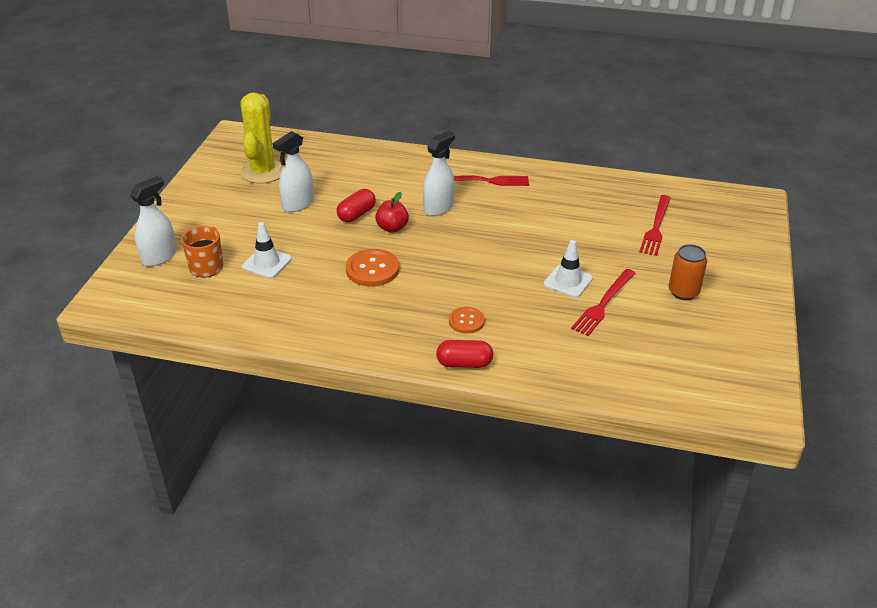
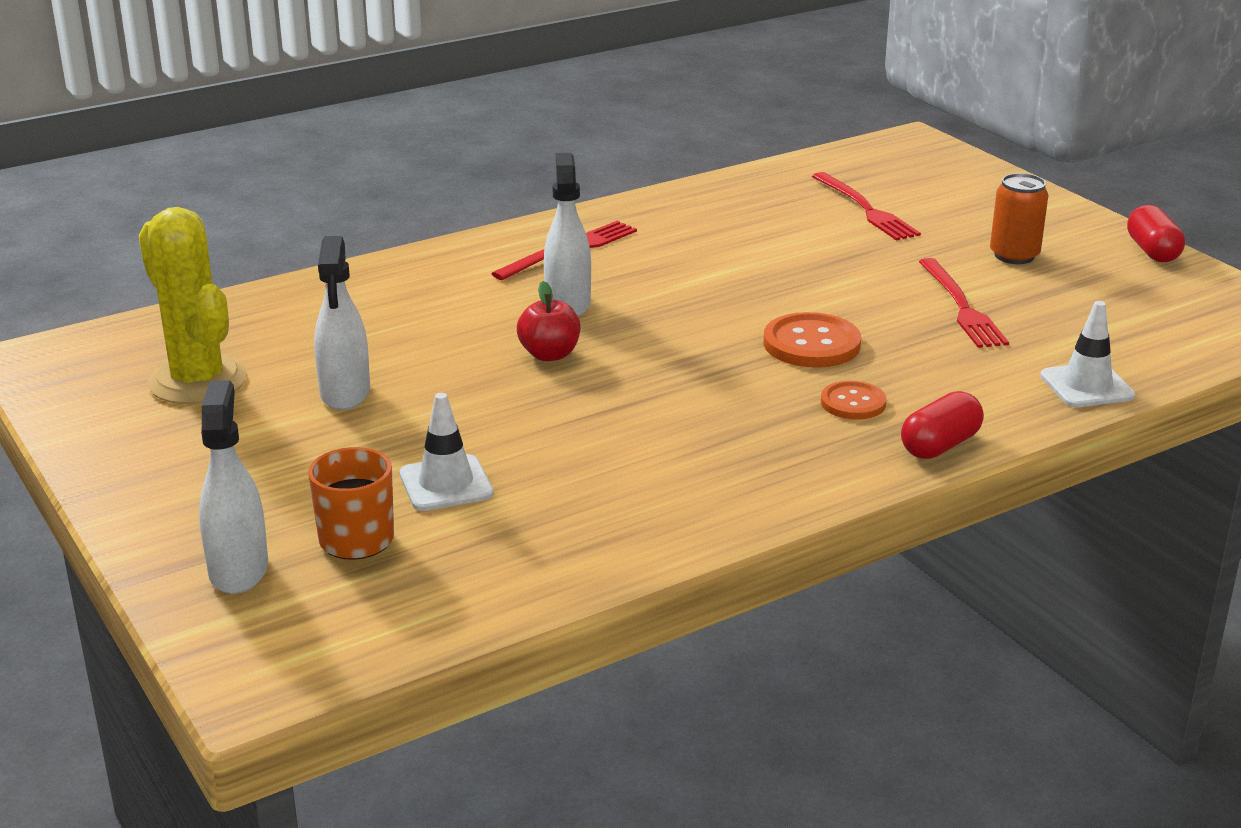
camera: 45 degrees left, 10 degrees down
(356, 214) = (465, 364): red capsule -> red capsule (1152, 251)
(372, 269) = (620, 412): orange button -> orange button (811, 344)
(568, 281) = (881, 304): white traffic cone -> white traffic cone (1086, 386)

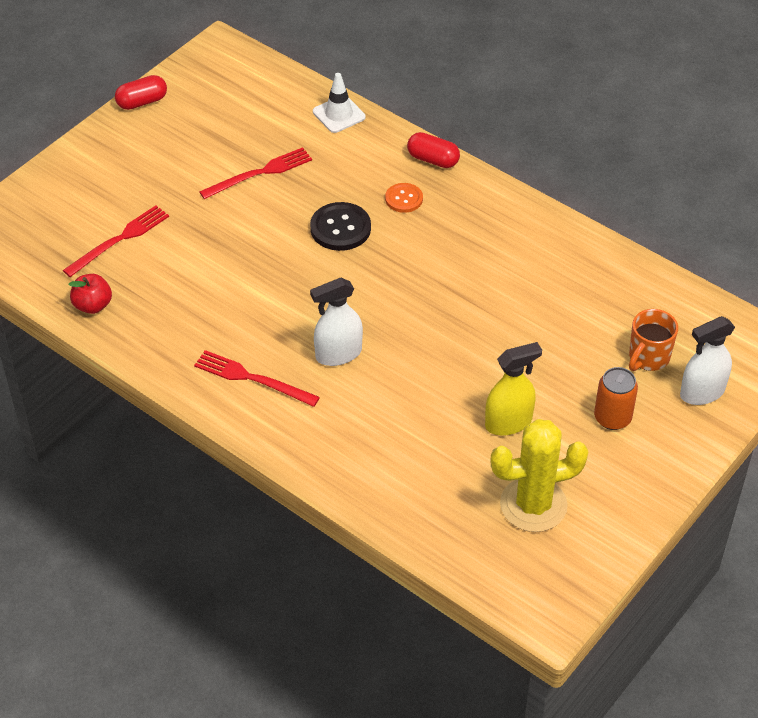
camera: 110 degrees left, 20 degrees up
(197, 381) = (533, 505): yellow cactus -> yellow cactus turned 45 degrees clockwise
(345, 393) = (508, 422): white spray bottle -> yellow spray bottle
(446, 484) = (578, 339): white traffic cone -> none
(549, 354) = (411, 342): red apple -> red apple (93, 305)
(811, 344) = (340, 228): orange button -> black button
(1014, 255) = (173, 160): orange can -> orange can (612, 418)

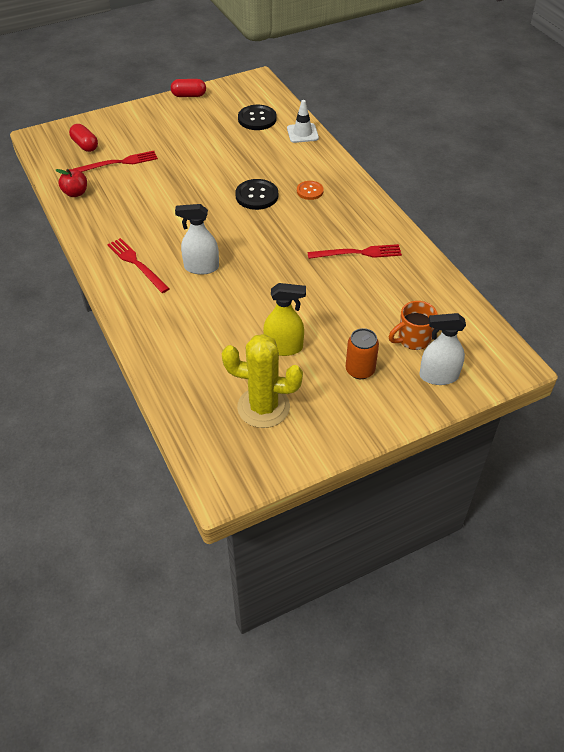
camera: 25 degrees right, 0 degrees up
(260, 173) = (229, 151): red fork -> red fork (358, 253)
(263, 111) = (257, 119): none -> black button
(433, 160) = (345, 174): red capsule -> red capsule (85, 145)

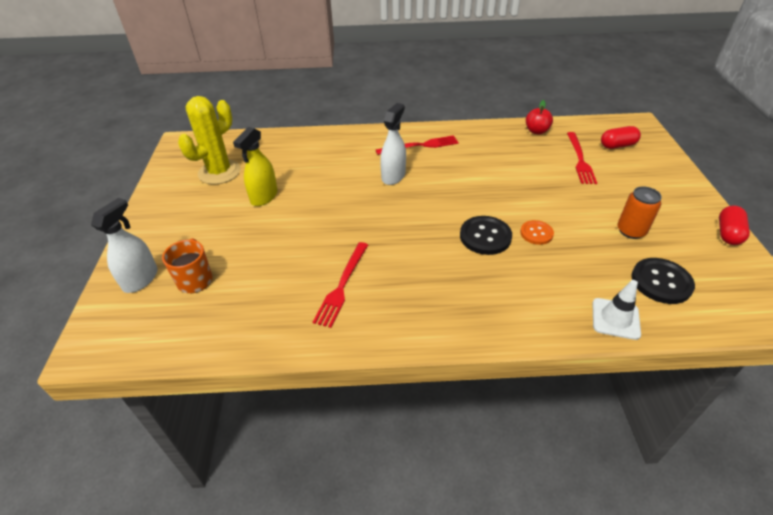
camera: 115 degrees right, 5 degrees down
(310, 191) = (475, 282): orange button -> orange button (536, 233)
(360, 370) = (199, 231): orange can -> orange can (631, 231)

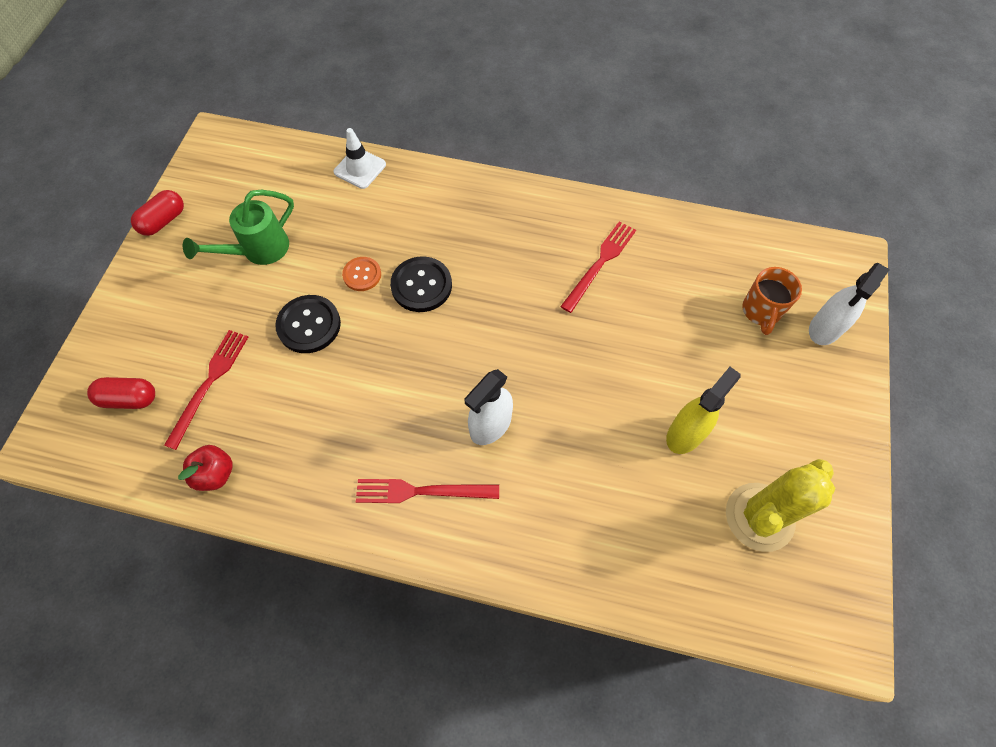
camera: 165 degrees left, 20 degrees up
(631, 231) = (258, 250): orange can -> green watering can
(661, 282) = (287, 189): black button -> black button (309, 325)

